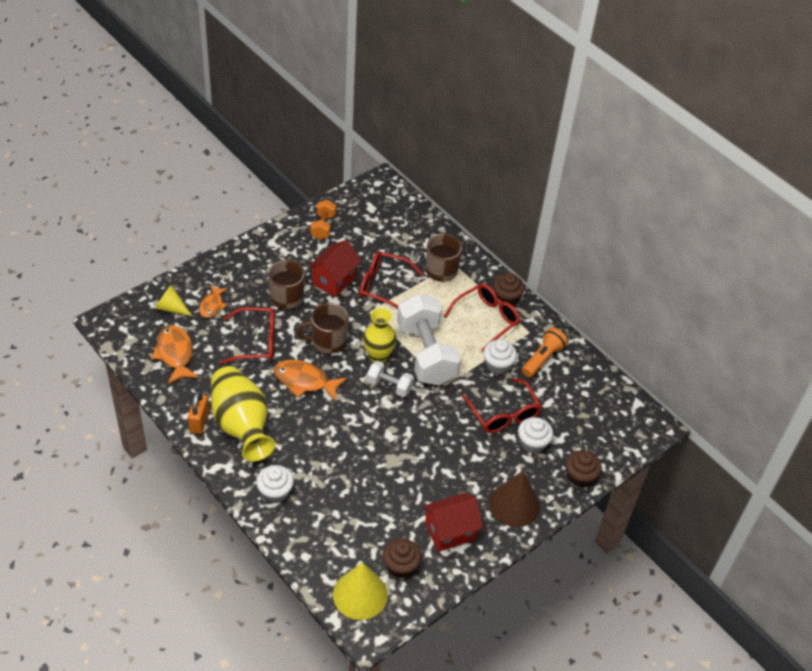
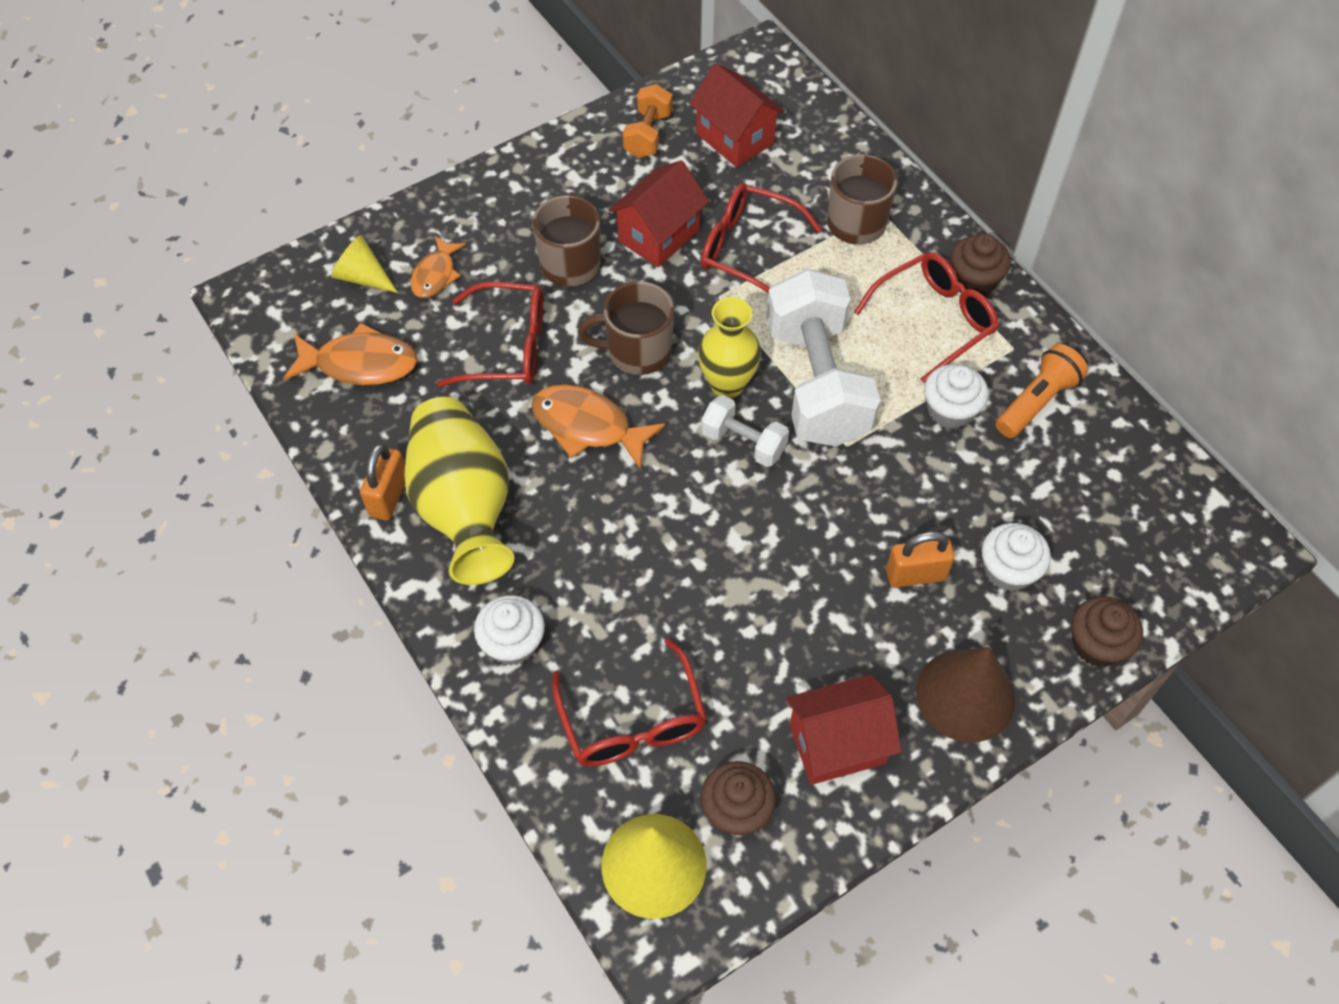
camera: 10 degrees right, 10 degrees up
(175, 354) = (360, 364): orange fish -> orange fish turned 105 degrees clockwise
(371, 227) = (735, 138): none -> red house
(485, 447) = (915, 575): none -> orange padlock
(503, 414) = (955, 509): red glasses -> red glasses (632, 721)

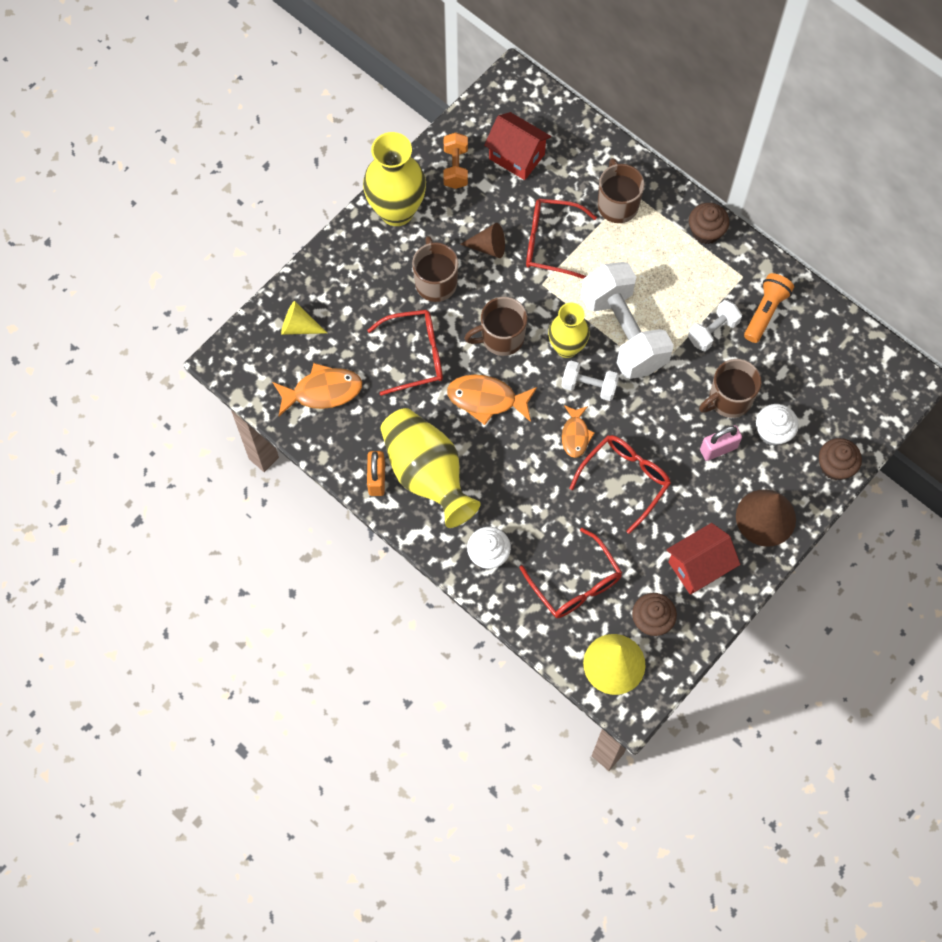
camera: 15 degrees left, 10 degrees up
(435, 275) = (348, 313): orange fish -> orange fish (575, 435)
(550, 168) = (396, 211): none -> yellow vase
(659, 235) = (488, 247): red house -> brown cone
(915, 575) = (718, 449): orange padlock -> pink padlock
(934, 319) = (687, 267): red glasses -> red glasses (625, 479)
(950, 410) = (712, 331): white cupcake -> white dumbbell
(950, 508) = (728, 399): none -> brown mug

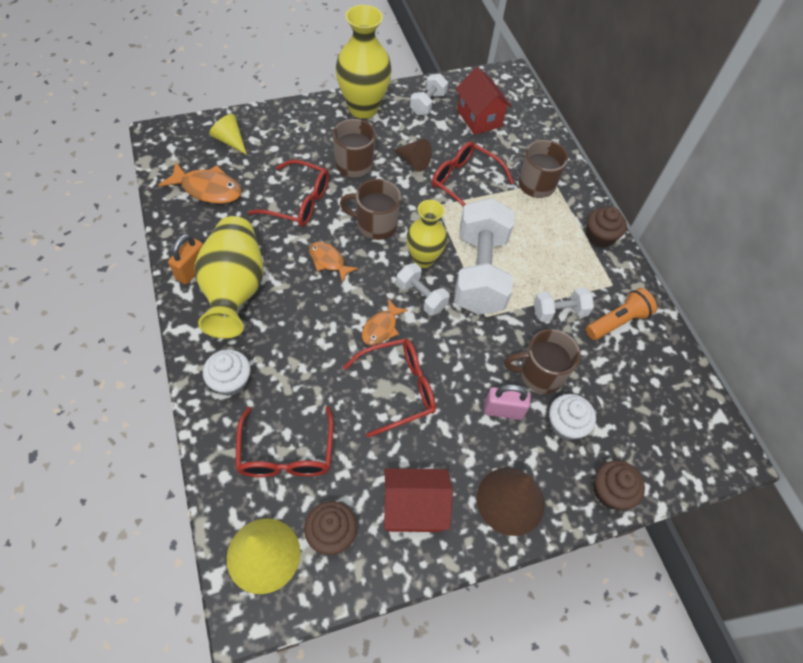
camera: 25 degrees right, 10 degrees down
(455, 167) = (427, 104): orange dumbbell -> white dumbbell
(486, 399) = (328, 261): orange fish -> orange fish, size x0.63

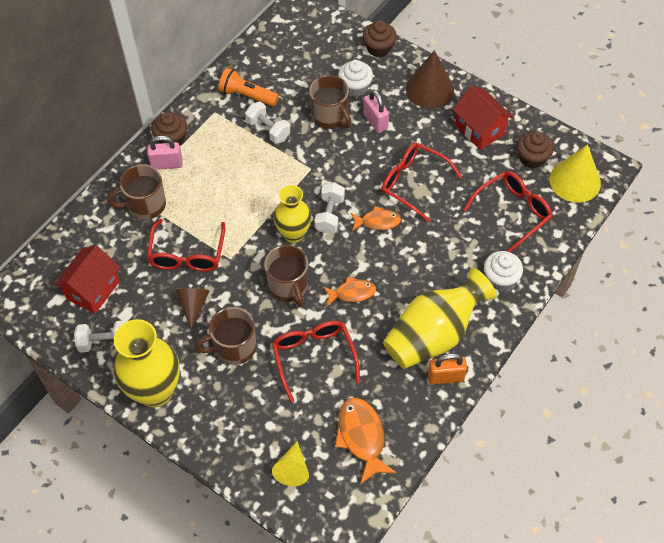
camera: 120 degrees left, 0 degrees up
(328, 261) = (352, 293): orange fish -> orange fish turned 105 degrees counterclockwise
(479, 273) = (275, 193): white dumbbell -> none
(572, 218) = (167, 164): none -> pink padlock

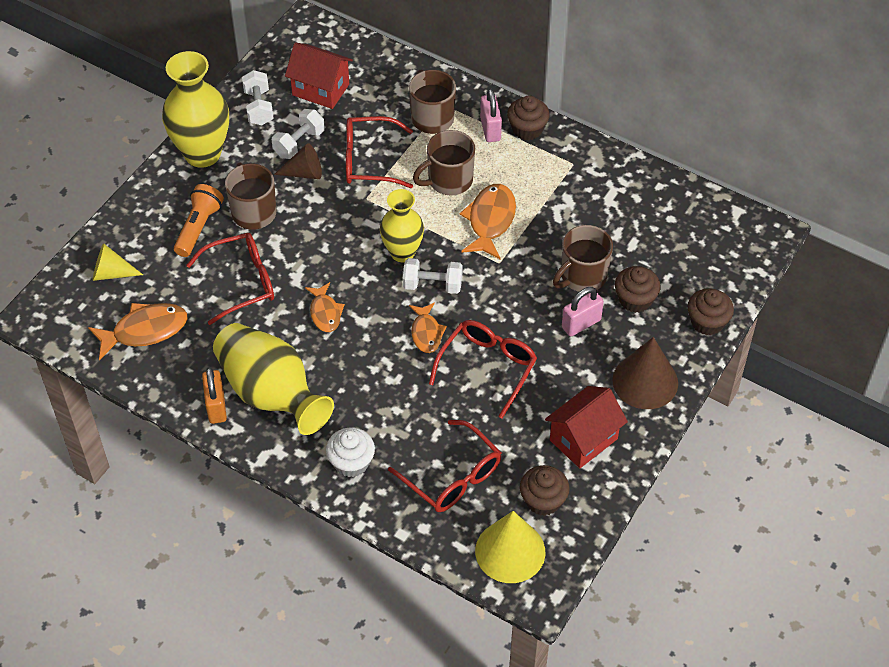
camera: 85 degrees right, 5 degrees down
(247, 95) = (603, 192): orange flashlight -> orange flashlight (198, 227)
(267, 171) = (490, 221): none -> orange fish
(268, 130) = (552, 217): white dumbbell -> white dumbbell (299, 143)
(288, 287) = (331, 253): brown mug -> brown mug (449, 180)
(355, 87) = (635, 300): white cupcake -> brown cupcake

